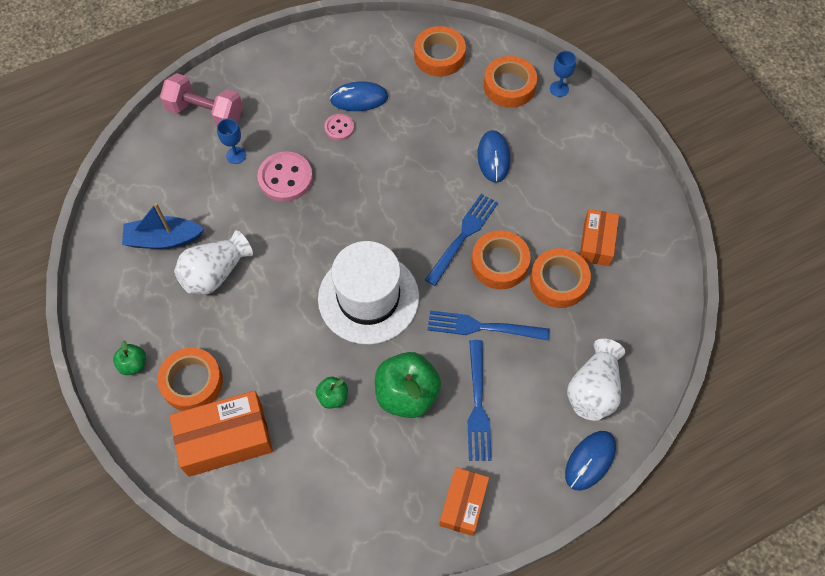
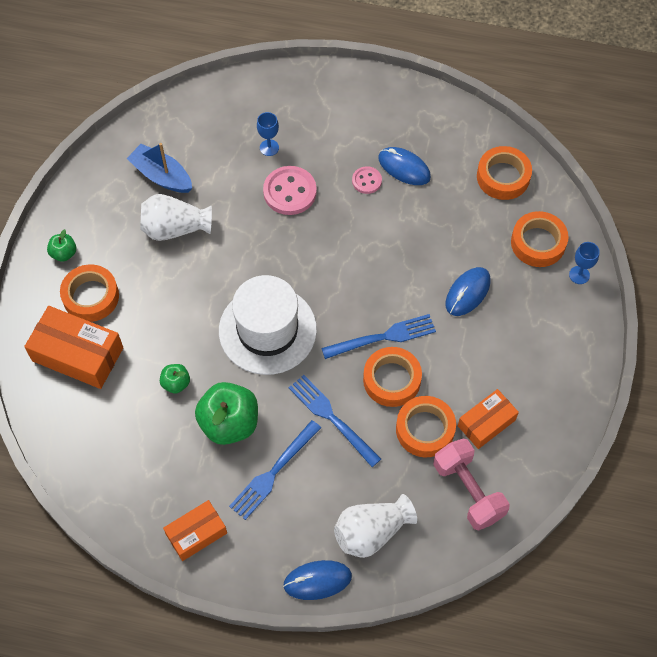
camera: 40 degrees right, 0 degrees up
(205, 113) = (276, 98): pink dumbbell -> pink dumbbell (468, 490)

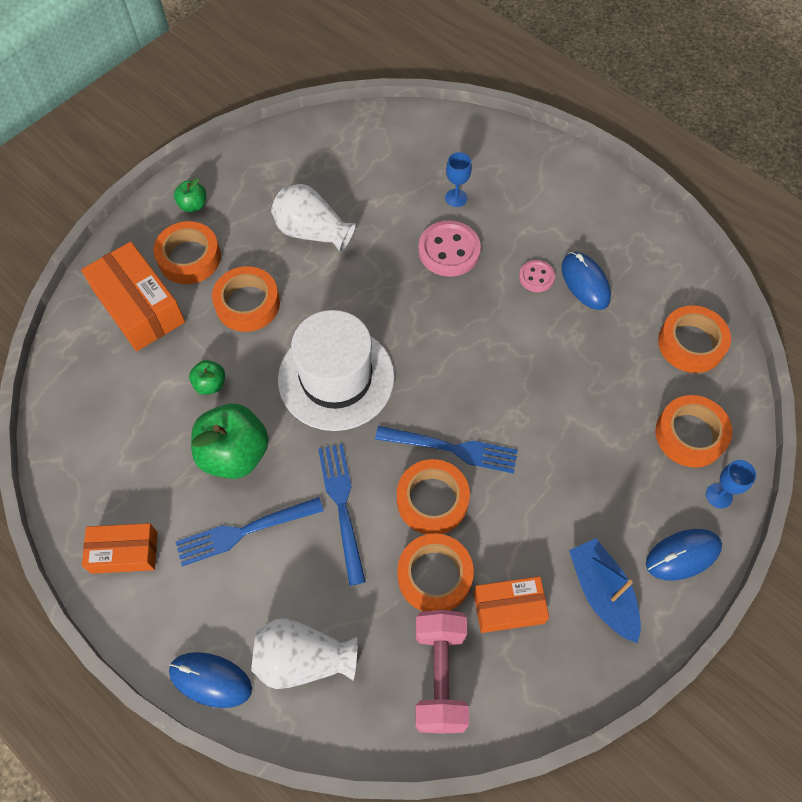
camera: 30 degrees right, 0 degrees up
(161, 176) = (333, 176): blue boat -> blue boat (602, 592)
(162, 309) = (247, 304): none -> orange tape
(467, 292) = (575, 449): blue mouse -> blue mouse (683, 555)

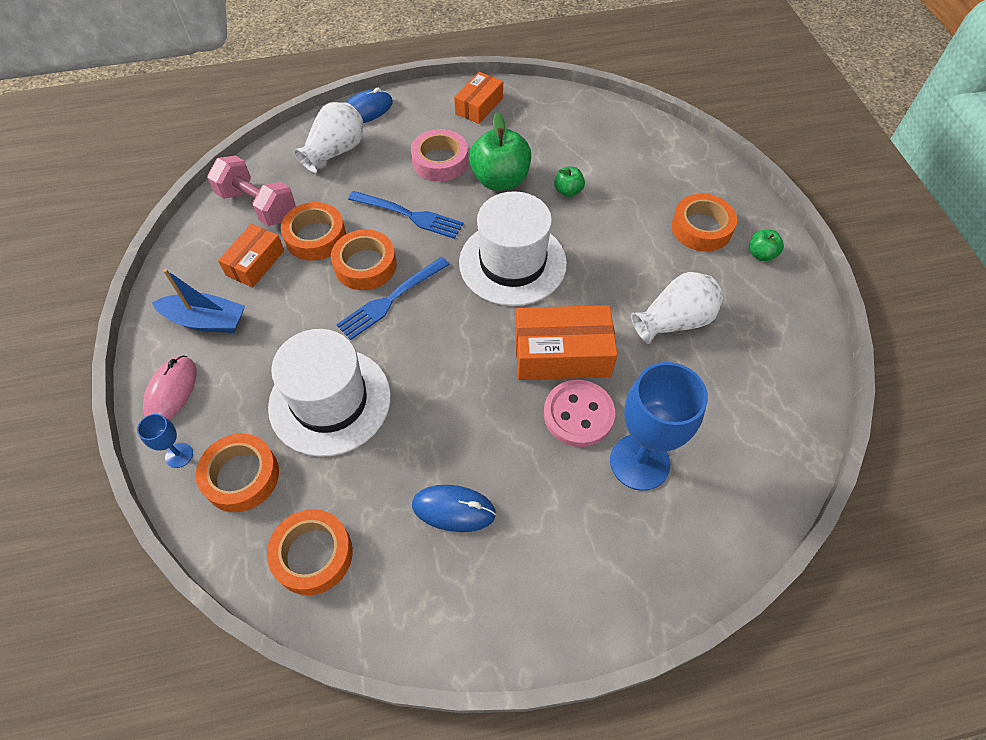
camera: 125 degrees right, 5 degrees down
(139, 306) = (671, 181): orange box -> orange box (562, 354)
(244, 531) = (440, 161): blue fork -> pink tape
(247, 304) = (626, 243): orange tape -> none
(456, 198) = (639, 462): blue goblet -> blue goblet, size x2.20
(536, 277) = (493, 469): pink button -> none
(581, 422) = (330, 401): none -> white hat
(683, 555) = (171, 391): blue mouse -> pink mouse

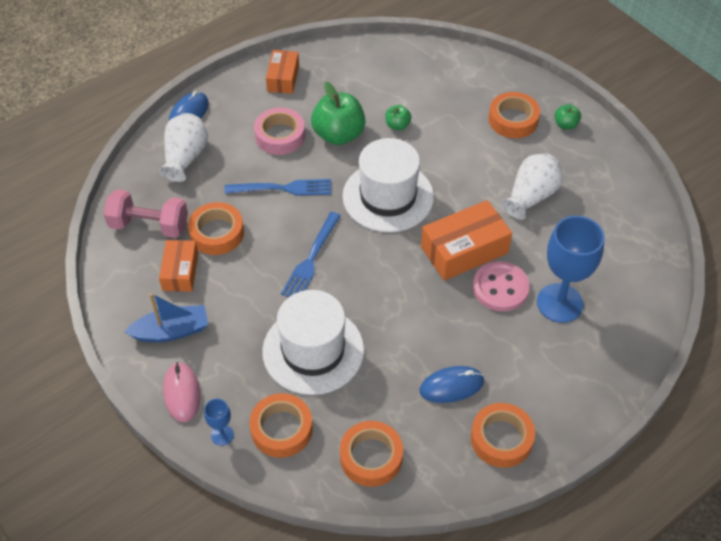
camera: 25 degrees left, 5 degrees down
(365, 265) = (273, 240): orange tape -> orange tape (501, 439)

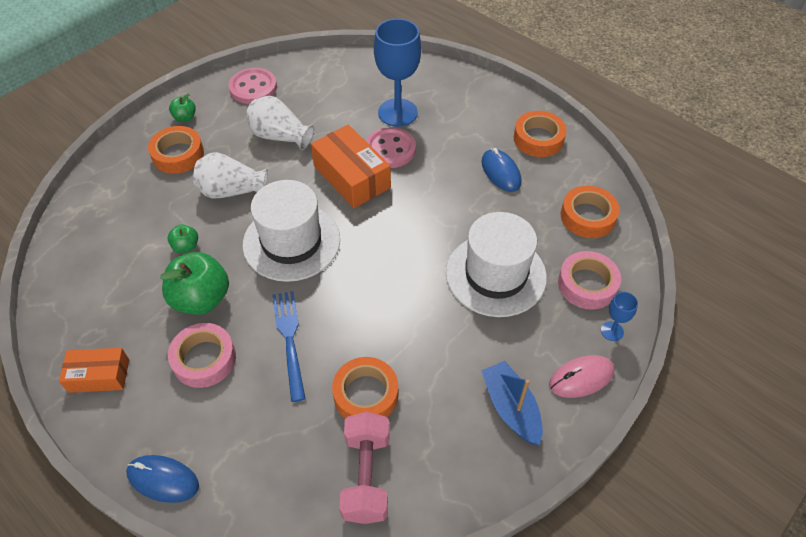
camera: 100 degrees left, 0 degrees up
(180, 272) = (429, 420): orange box -> none
(185, 157) = (246, 462): white vase -> white vase (231, 191)
(281, 429) = (587, 284): orange tape -> pink tape
(311, 259) = (385, 295): blue fork -> none
(609, 178) = (253, 88): none -> pink button

